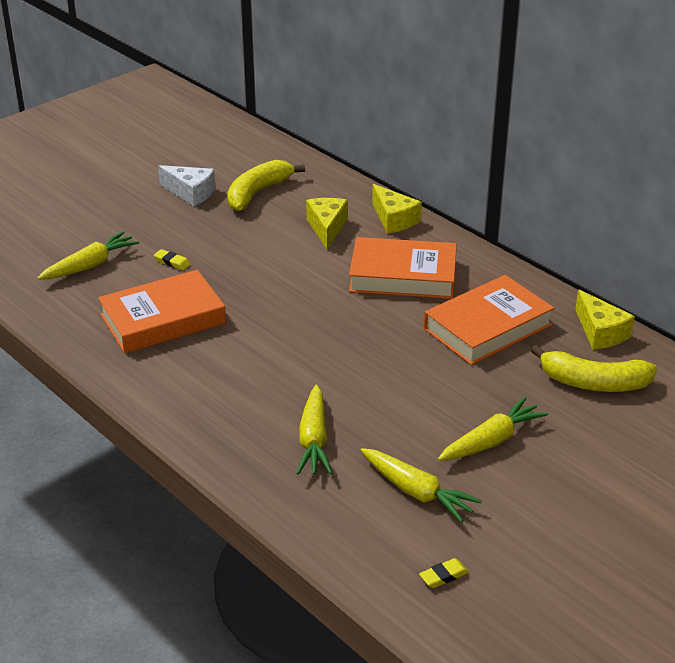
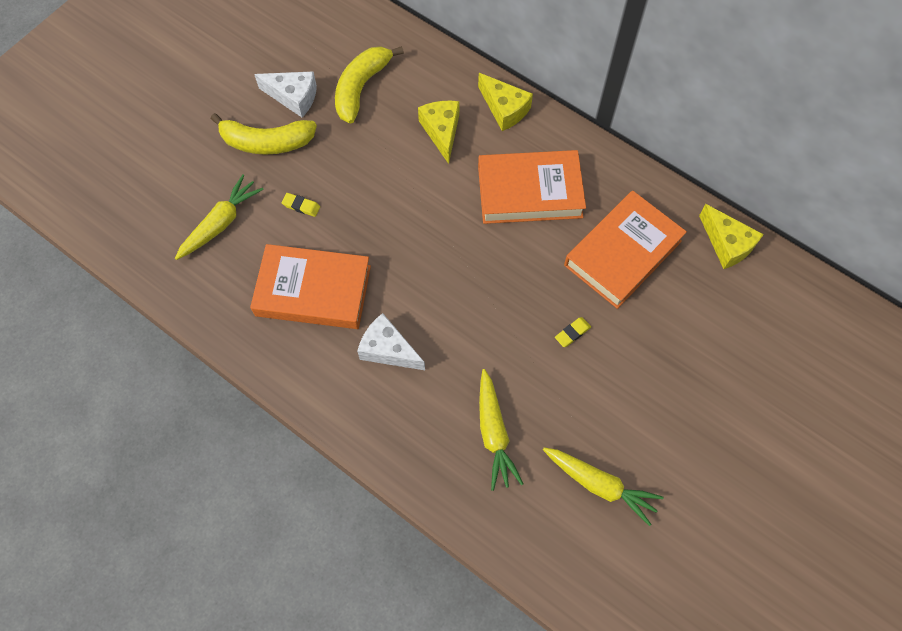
camera: 10 degrees left, 30 degrees up
(163, 319) = (313, 291): orange book -> orange book turned 45 degrees clockwise
(224, 367) = (388, 349): none -> white cheese
(443, 576) = (643, 585): yellow eraser -> yellow eraser (572, 333)
(491, 441) = (653, 407): yellow carrot -> none
(593, 383) = (731, 315): yellow banana -> yellow banana (267, 142)

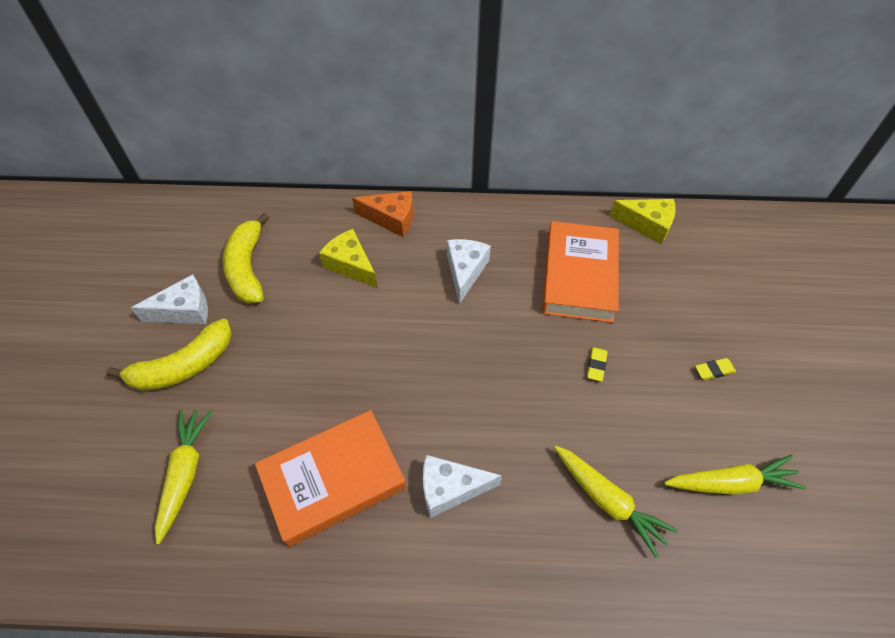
camera: 35 degrees left, 10 degrees down
(301, 206) = (262, 405): yellow eraser -> yellow eraser (714, 370)
(504, 109) = (391, 219): yellow cheese -> orange cheese
(529, 191) = (465, 271): orange book -> white cheese

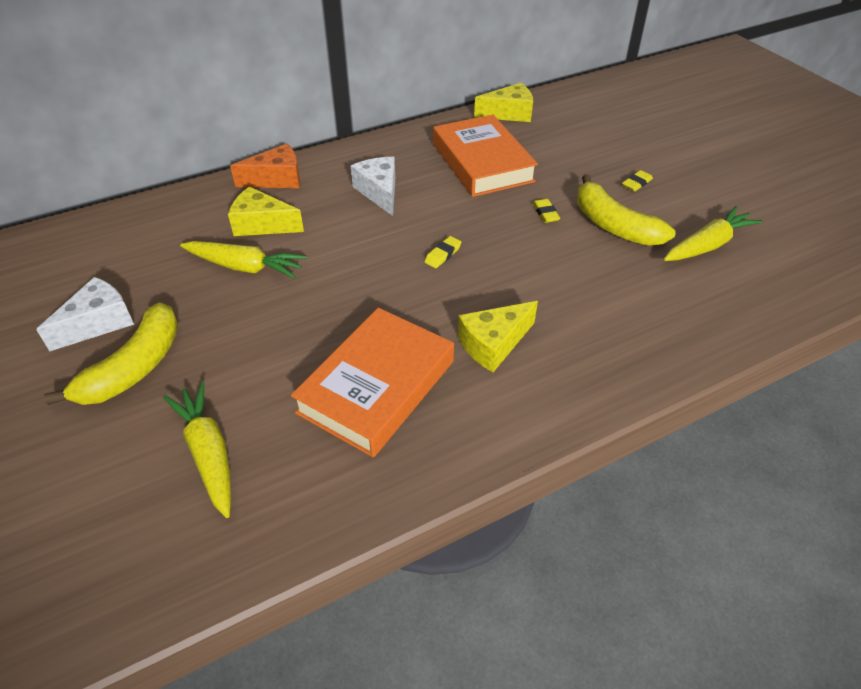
camera: 30 degrees left, 10 degrees down
(247, 268) = (148, 264): yellow banana -> yellow banana (613, 225)
(450, 489) = (493, 344): white cheese -> yellow cheese
(472, 369) = (443, 255): none -> yellow eraser
(608, 501) = (630, 295): yellow carrot -> yellow carrot (245, 267)

